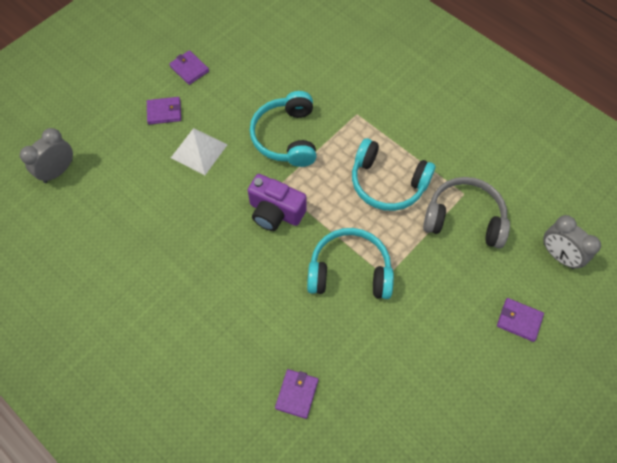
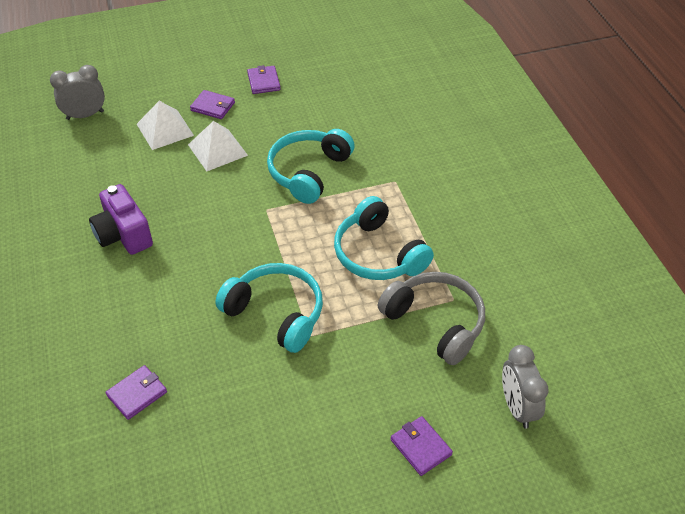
camera: 30 degrees right, 15 degrees down
(140, 152) = (165, 129): none -> white pyramid
(275, 212) = (246, 230): purple camera -> purple camera (123, 235)

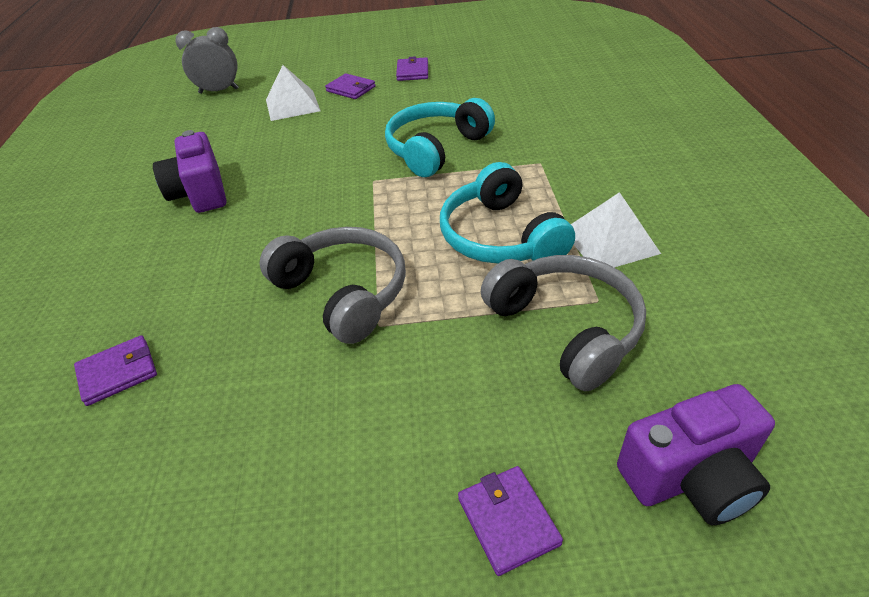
camera: 15 degrees right, 5 degrees down
(217, 150) = (340, 124): white pyramid -> white pyramid (610, 241)
(276, 313) = (343, 292): turquoise headphones -> grey headphones
(517, 407) = (690, 477): grey clock -> purple camera

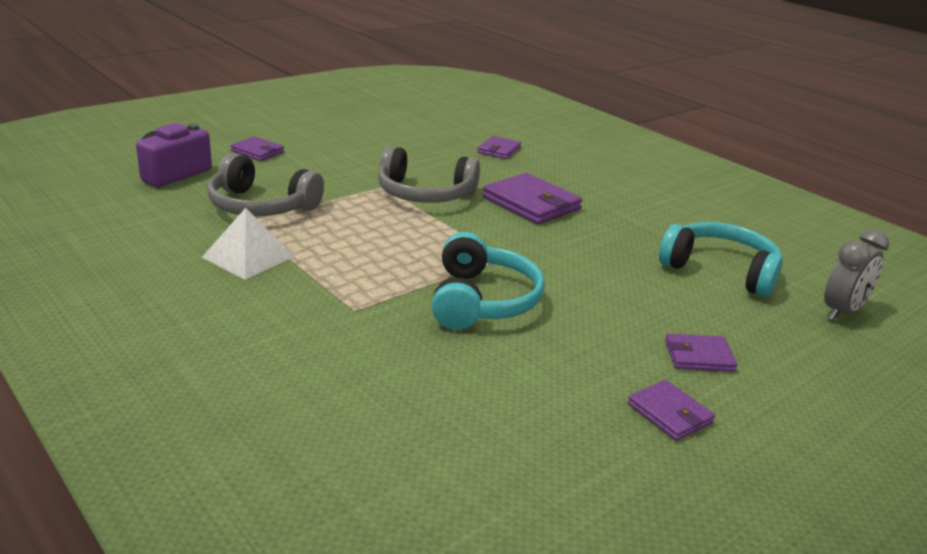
camera: 140 degrees right, 15 degrees down
(200, 193) = (627, 220): purple camera -> none
(249, 241) = (531, 203): none -> purple wallet
(292, 105) = (721, 315): white pyramid -> none
(500, 237) = (344, 242): turquoise headphones -> turquoise headphones (720, 270)

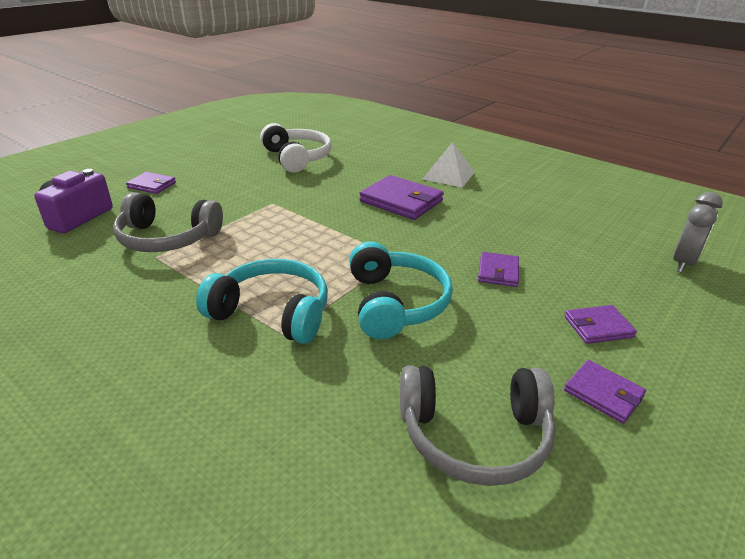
camera: 10 degrees left, 5 degrees up
(248, 257) = (167, 293): white pyramid -> white pyramid (448, 175)
(424, 194) = (310, 205): grey headphones -> grey headphones (474, 435)
(427, 142) = (297, 158): none -> white headphones
(499, 150) = (357, 157): purple wallet -> purple wallet (498, 272)
(720, 270) = (575, 240): turquoise headphones -> turquoise headphones (272, 312)

